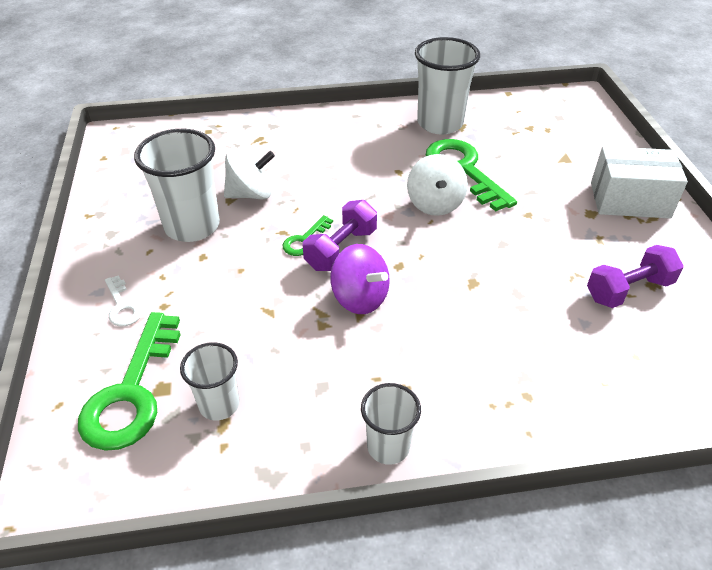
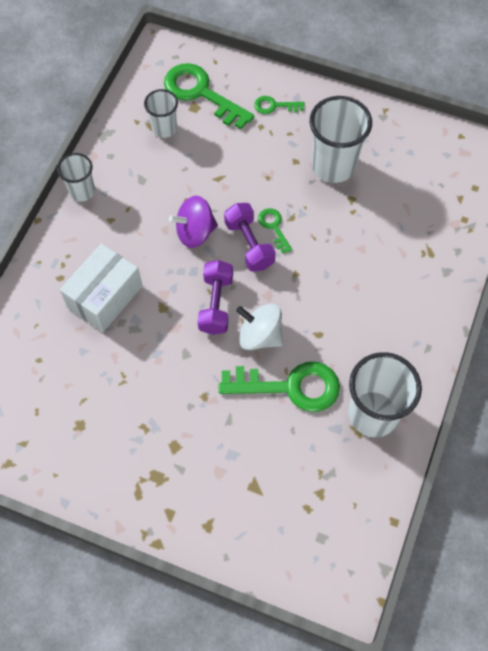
camera: 120 degrees right, 20 degrees up
(122, 306) = (274, 106): white key -> green key
(251, 194) = (351, 215): white spinning top -> none
(628, 290) = (87, 403): purple dumbbell -> purple dumbbell (216, 304)
(629, 200) = (168, 492): white box -> white box (105, 297)

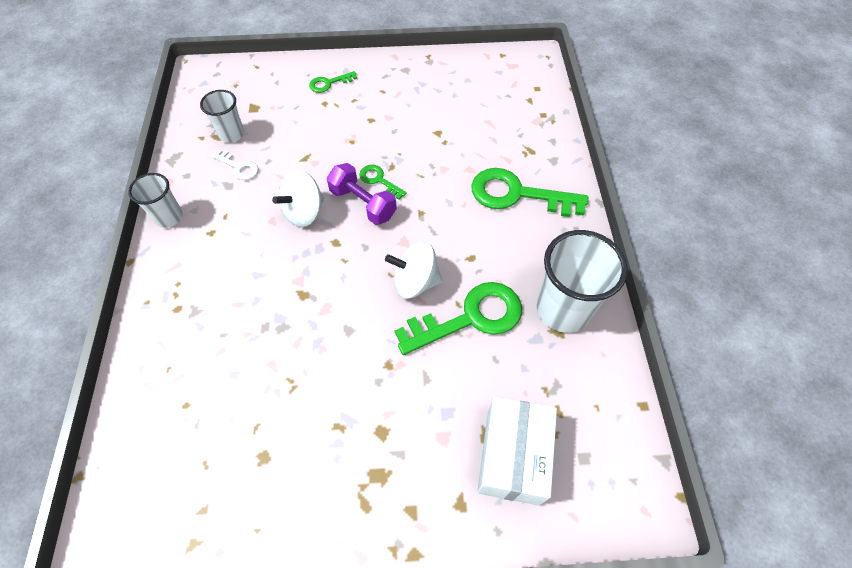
camera: 25 degrees left, 5 degrees down
(105, 297) = (236, 308): white box -> white box (512, 456)
(157, 165) = (239, 167): none -> white key
(195, 232) = (304, 212): purple spinning top -> white spinning top
(201, 93) = (255, 95): green key -> green key (517, 194)
(216, 304) = (357, 270): purple dumbbell -> none
(333, 166) = (407, 112): white cup -> none

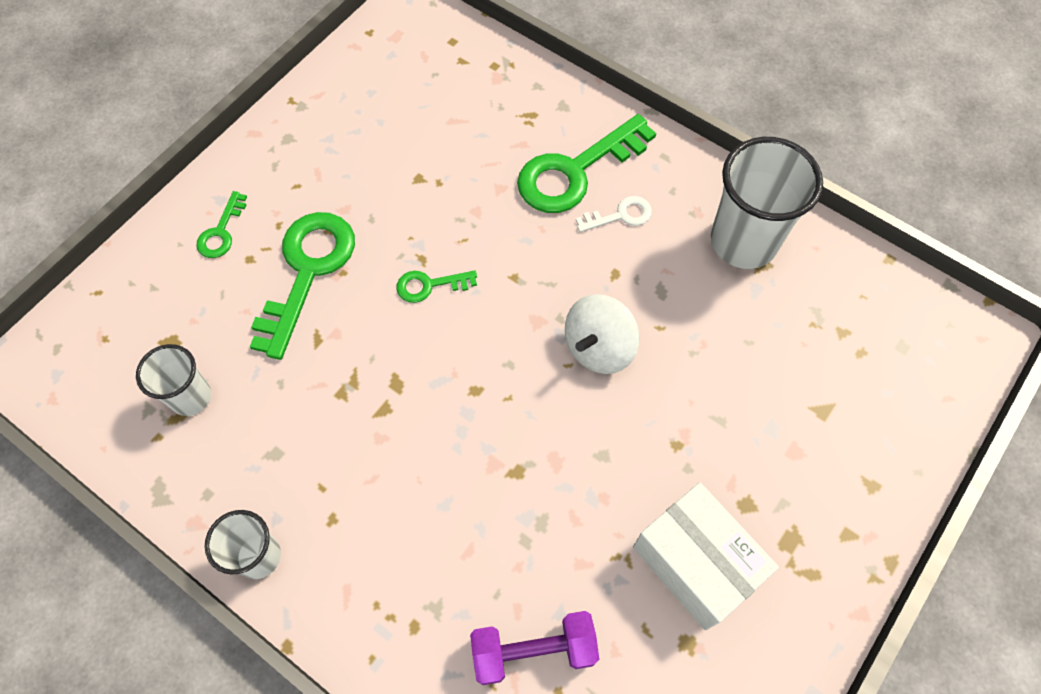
camera: 50 degrees left, 5 degrees up
(239, 167) = (257, 422): white key -> white key (620, 215)
(304, 212) = (401, 394): white spinning top -> none
(363, 204) = (447, 325): purple dumbbell -> purple dumbbell (533, 650)
(470, 318) = (685, 328): green key -> green key (307, 271)
(512, 456) = (858, 404): white box -> white box (696, 563)

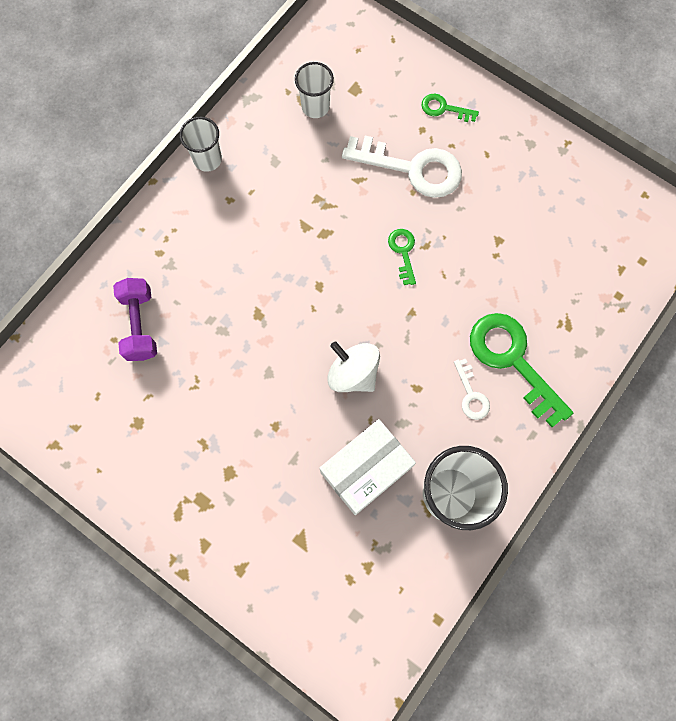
camera: 90 degrees right, 10 degrees up
(307, 271) = (413, 168): green key -> white key
(696, 563) = (190, 433): white box -> white box (365, 470)

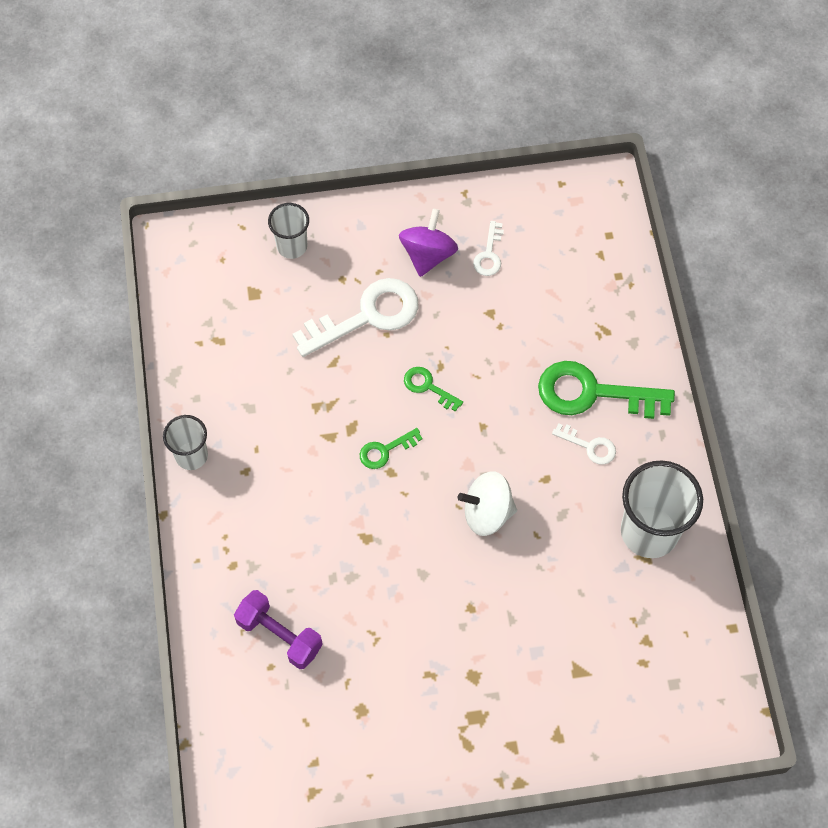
camera: 45 degrees left, 10 degrees down
(315, 107) = (236, 335): white cup -> white cup (292, 246)
(365, 470) = (572, 574): white box -> none
(444, 108) = (342, 247): green key -> green key (385, 450)
(497, 163) = (428, 255): none -> purple spinning top
(540, 199) = (489, 254): none -> white key

